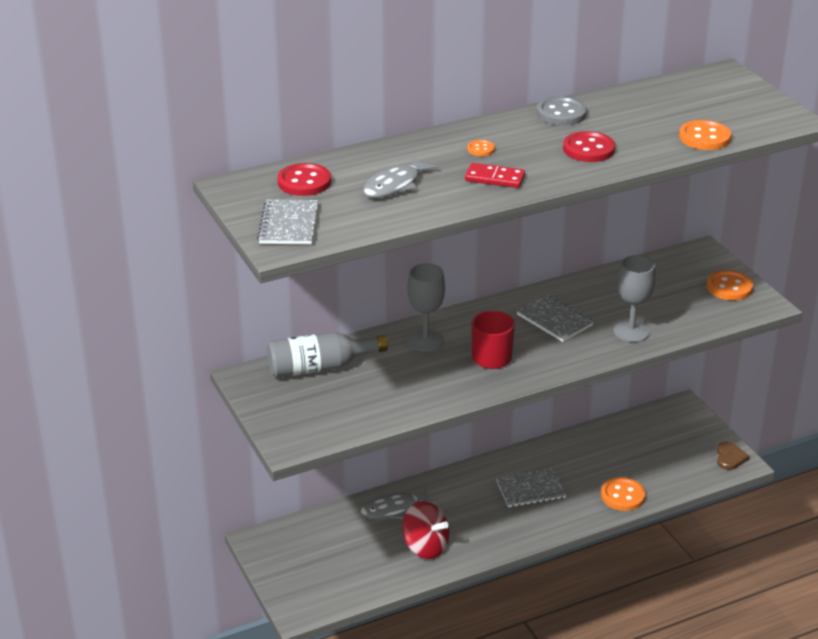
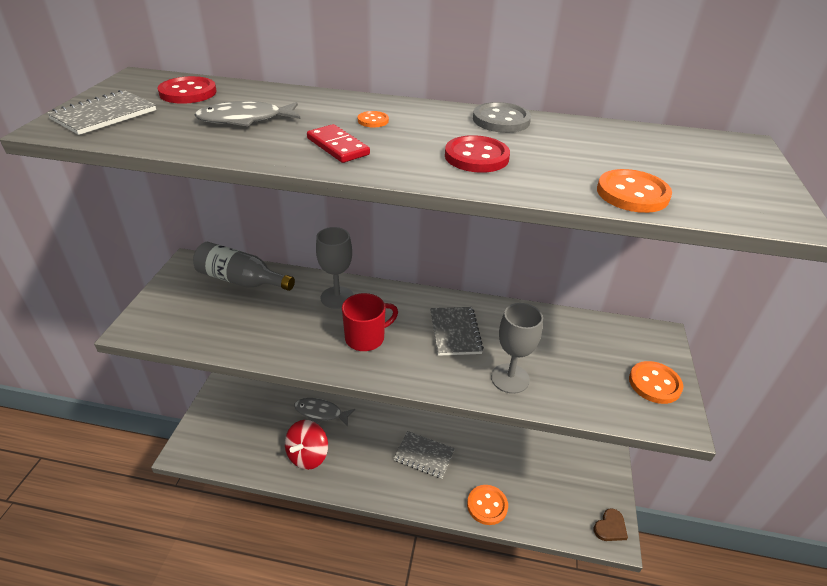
camera: 35 degrees right, 5 degrees up
(425, 547) = (308, 455): red spinning top -> red spinning top turned 45 degrees clockwise

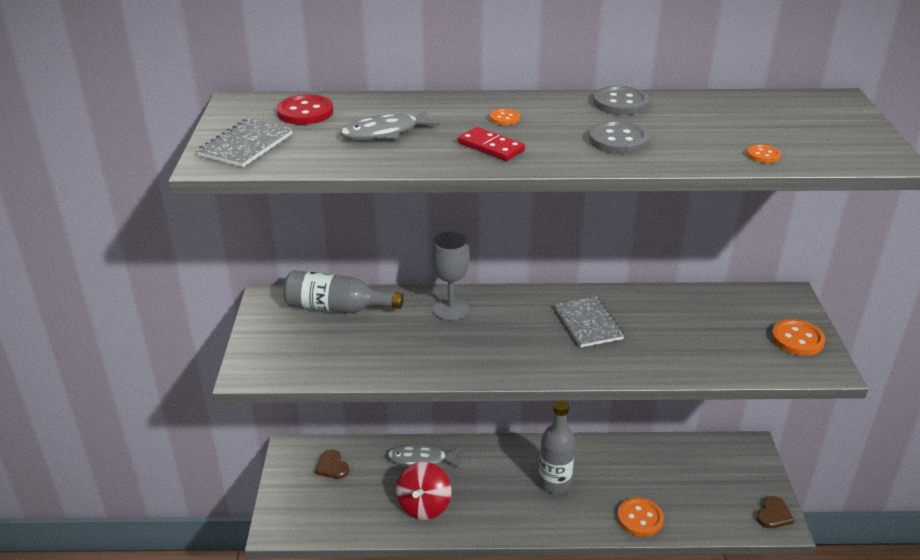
camera: 10 degrees left, 5 degrees down
(248, 405) = (332, 466): none -> brown heart
(366, 338) = (500, 343): red mug -> none
(424, 455) = (554, 482): grey notebook -> grey bottle
(476, 157) = (618, 140): red button -> grey button
(510, 378) = (659, 356): grey goblet -> none
(632, 194) = (763, 155): orange button -> orange button, size x0.53

